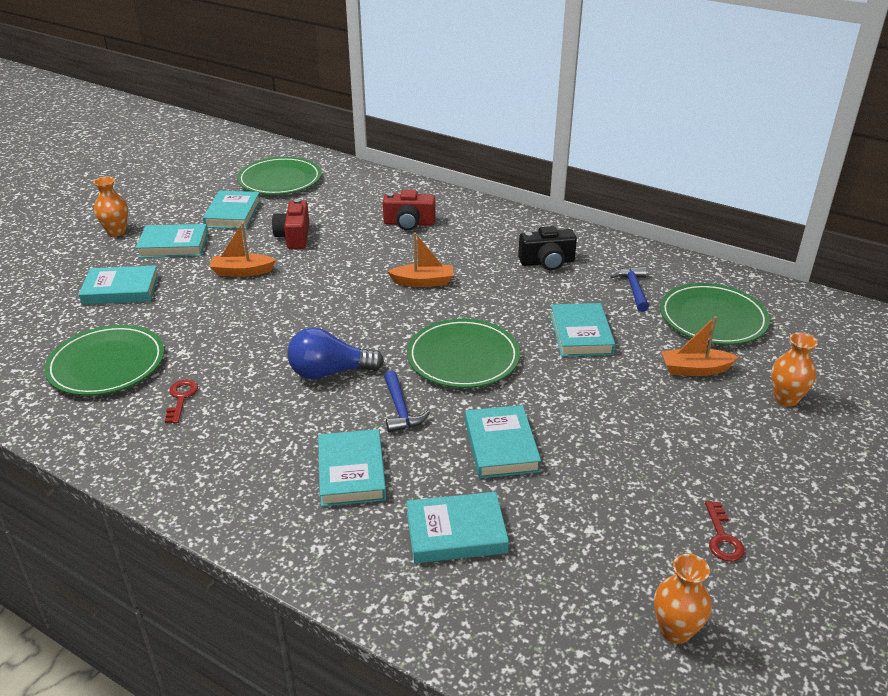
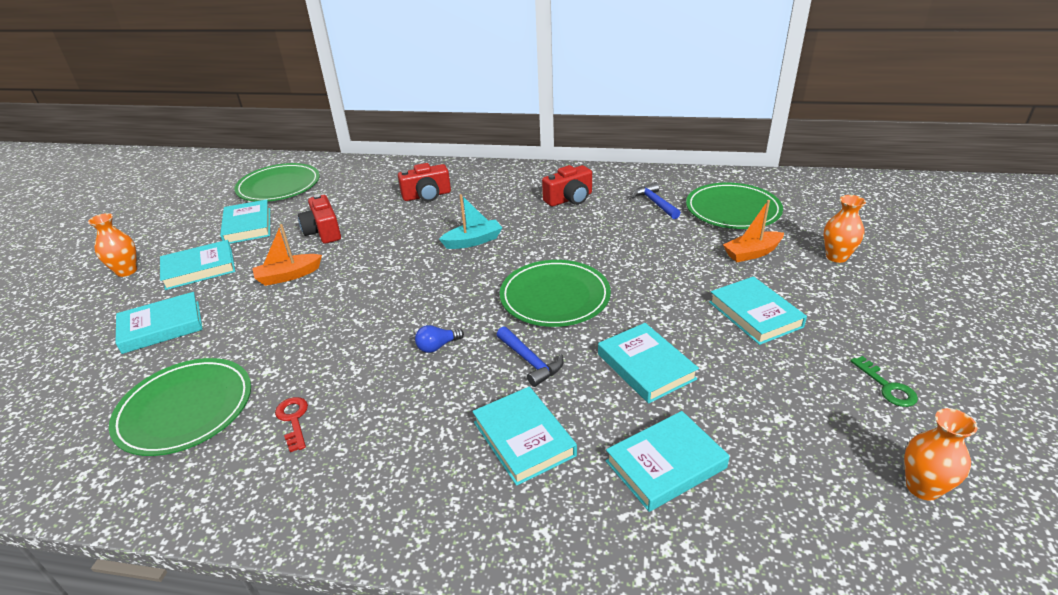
camera: 20 degrees left, 0 degrees up
(329, 372) = (437, 346): blue light bulb -> blue light bulb, size x0.51
(423, 282) = (473, 241): orange boat -> turquoise boat
(547, 262) = (569, 199): black camera -> red camera
(581, 334) = (641, 249): turquoise book -> turquoise book (755, 314)
(722, 537) = (887, 386): red key -> green key

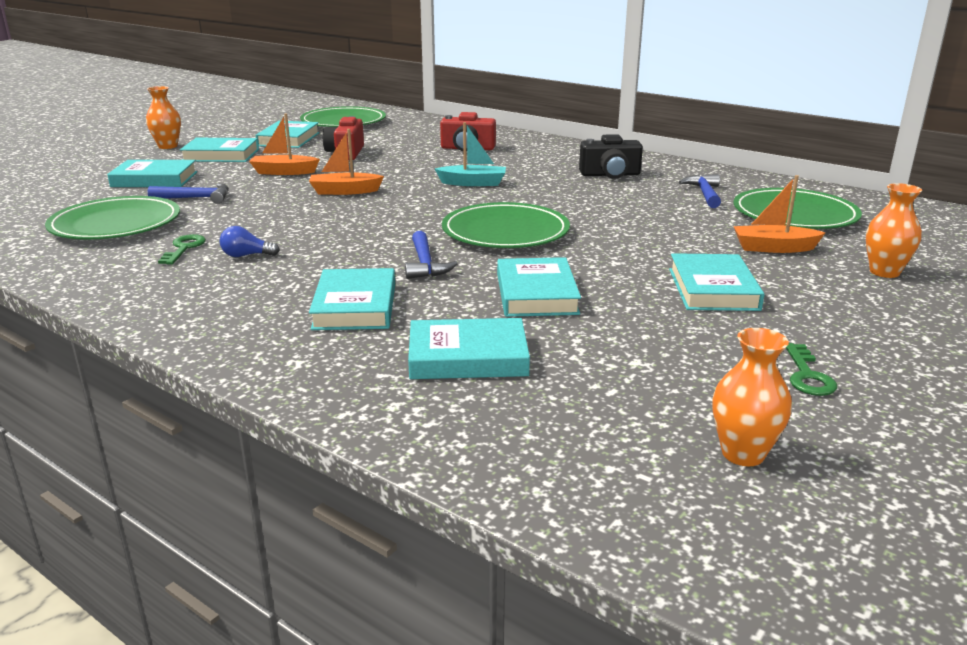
camera: 25 degrees right, 10 degrees down
(235, 341) = (196, 198): none -> blue hammer
(293, 420) = (184, 248): red key -> green key
(372, 286) = (344, 191): none -> orange boat
(437, 346) = (353, 236): blue light bulb -> blue light bulb (246, 255)
(569, 199) = (610, 175): red camera -> black camera

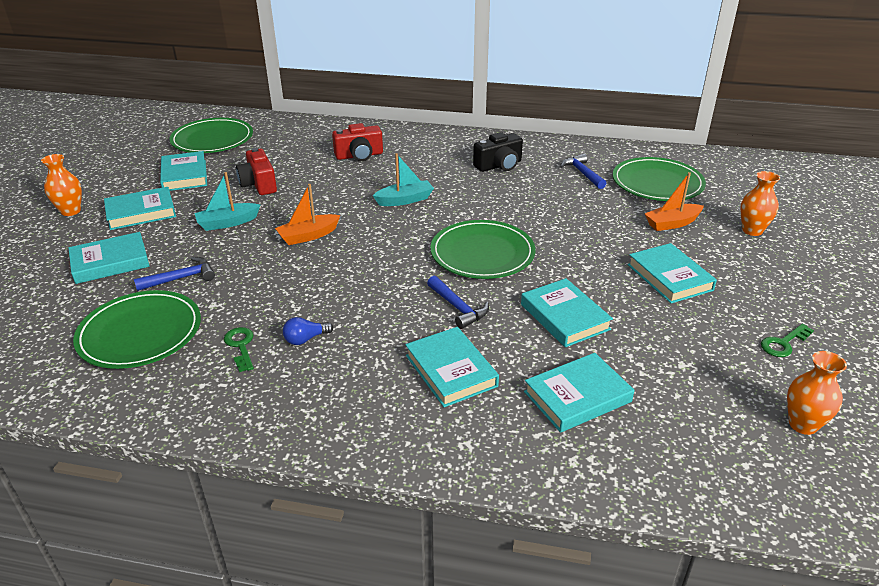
camera: 25 degrees left, 10 degrees up
(284, 172) = (227, 223): orange boat -> turquoise boat
(807, 375) = (783, 343): green key -> green key turned 75 degrees clockwise

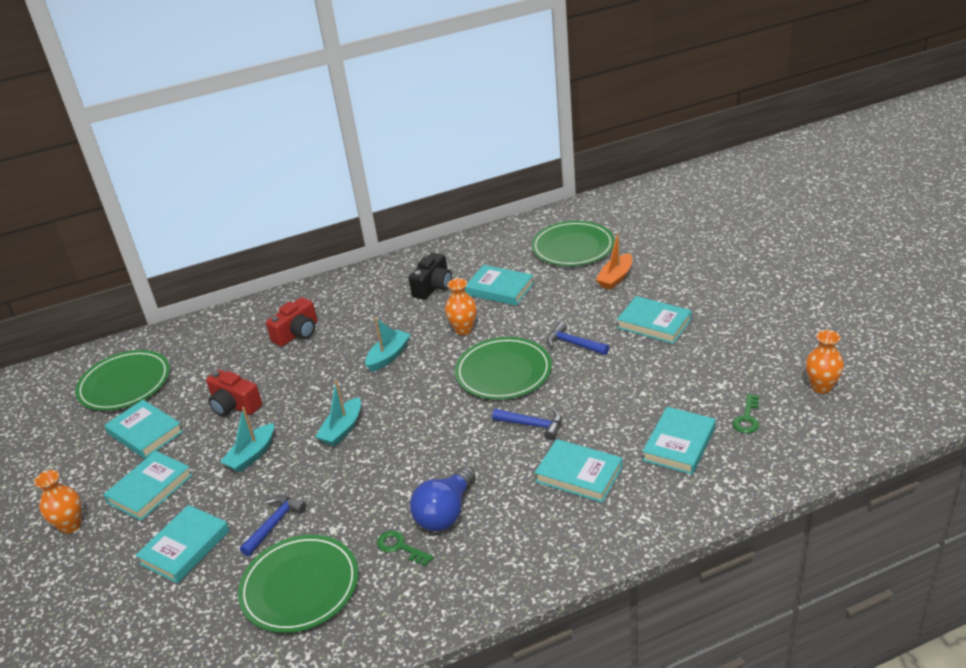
camera: 30 degrees left, 0 degrees up
(305, 339) = (445, 512): blue light bulb -> blue light bulb, size x1.95
(308, 236) = (342, 429): orange boat -> turquoise boat
(564, 317) = (614, 391): turquoise book -> turquoise book (499, 289)
(582, 173) = (508, 264): blue hammer -> blue hammer (573, 344)
(752, 230) = (674, 258): orange vase -> orange vase (463, 329)
(783, 343) = (766, 336): green key -> green key (747, 418)

